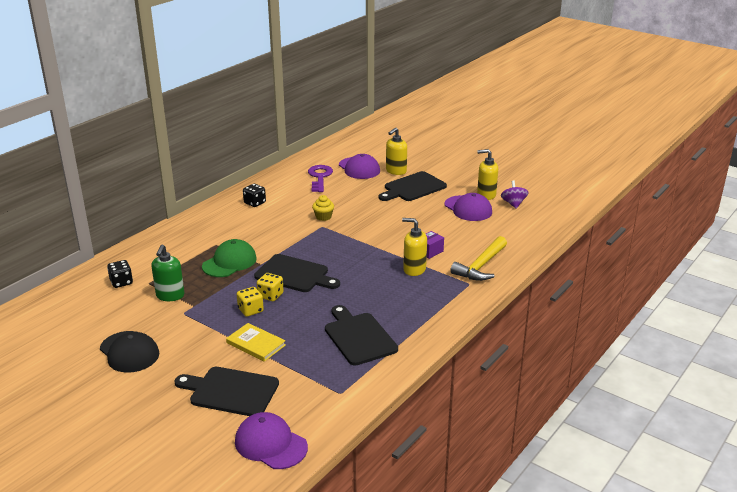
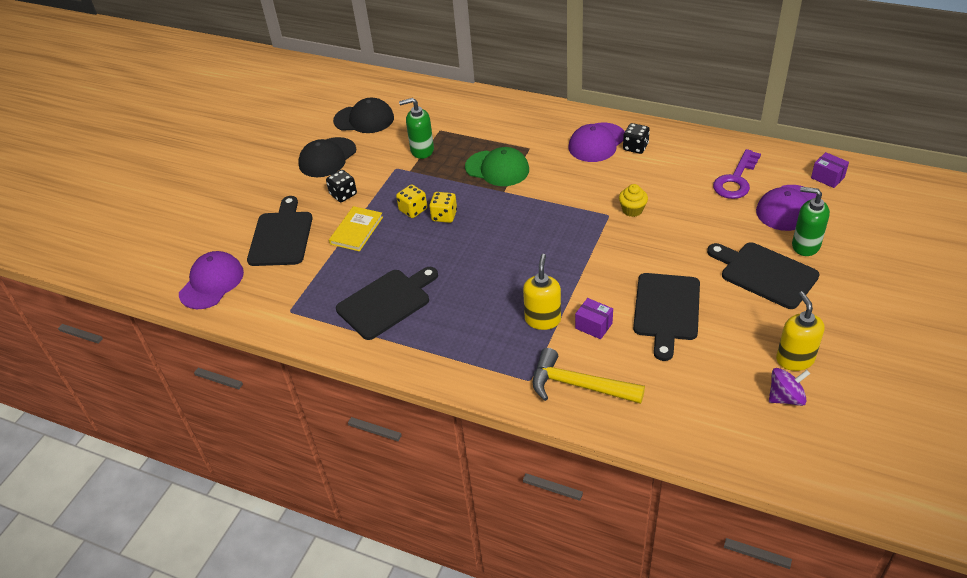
camera: 80 degrees right, 15 degrees up
(87, 323) = (364, 119): none -> black cap
(121, 282) = (434, 114): black dice -> black dice (343, 194)
(294, 274) = (492, 222): black cutting board -> black cutting board (666, 310)
(319, 177) = (736, 180): purple key -> purple key turned 135 degrees clockwise
(340, 151) = (827, 177): none -> purple box
(396, 171) = (805, 245): yellow soap dispenser -> green soap dispenser
(468, 208) = (737, 345): purple cap -> purple cap (597, 143)

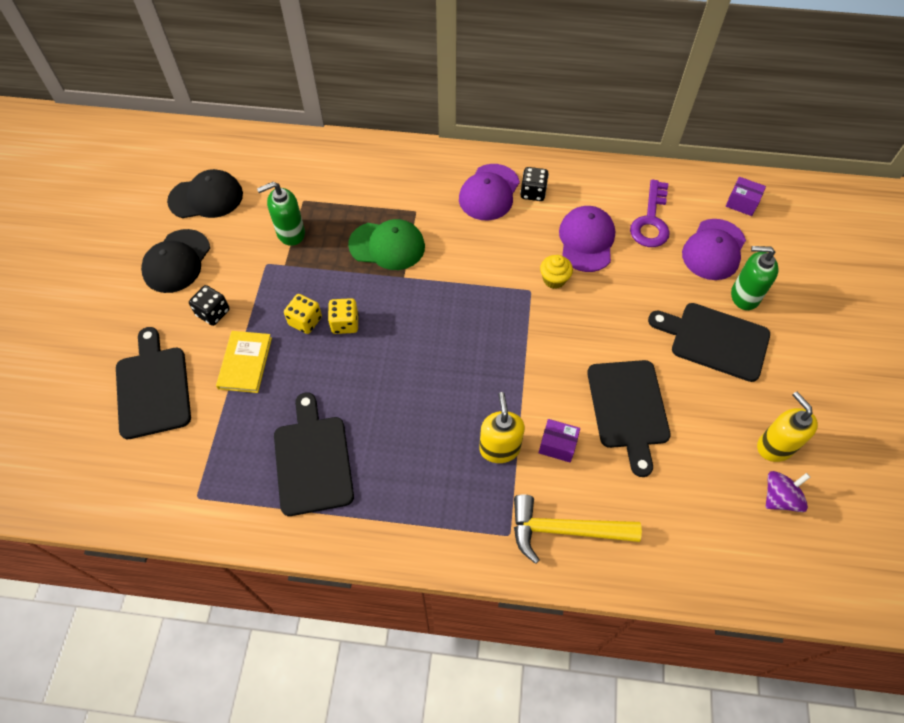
camera: 20 degrees left, 15 degrees up
(212, 283) = (83, 475): purple cap -> purple cap (586, 240)
(386, 302) = (312, 460): black cutting board -> black cutting board turned 45 degrees counterclockwise

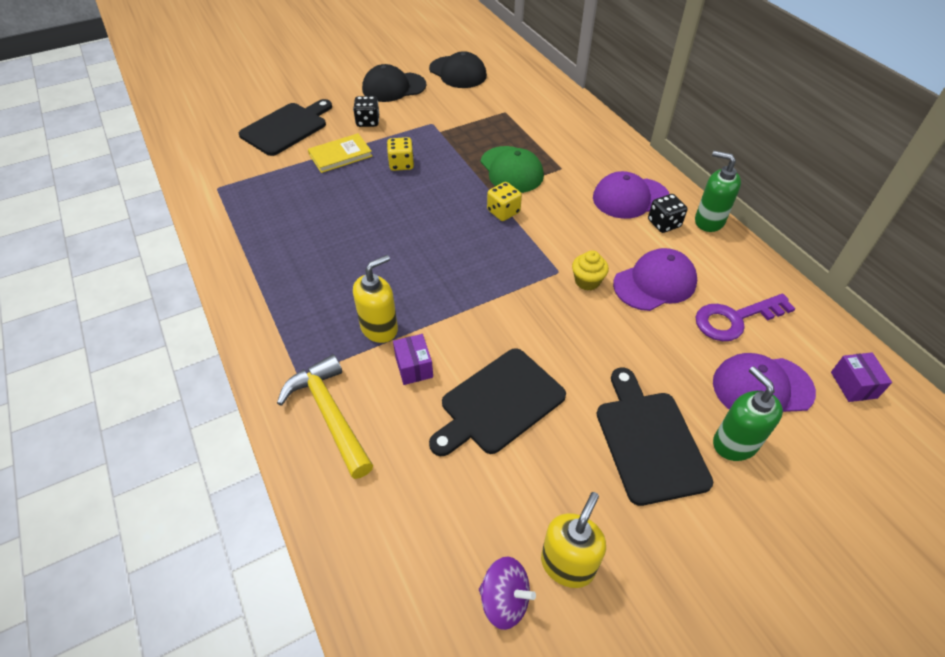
camera: 55 degrees right, 10 degrees down
(290, 233) = (470, 120): green soap dispenser -> green soap dispenser (709, 221)
(312, 460) = (286, 226): black cutting board -> none
(345, 323) = (418, 184): yellow dice -> yellow dice (503, 212)

